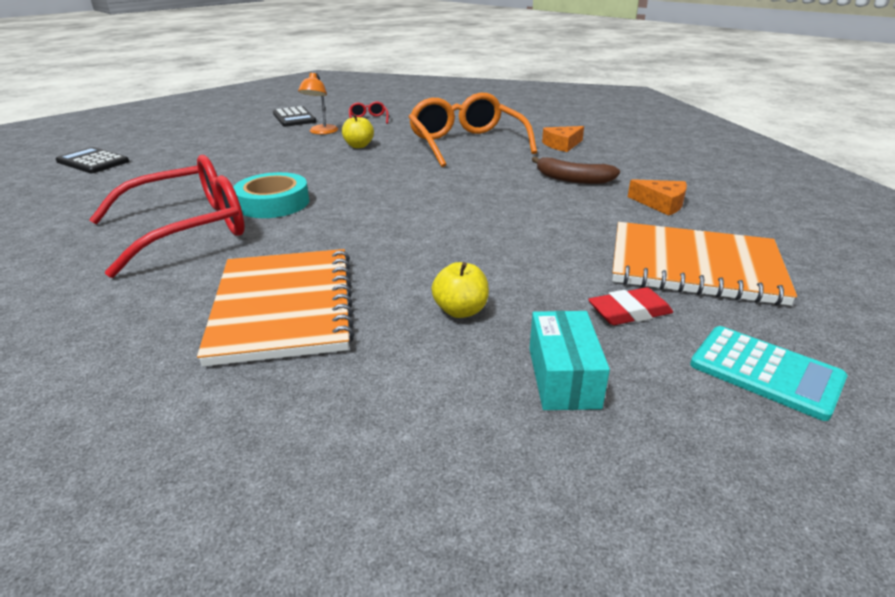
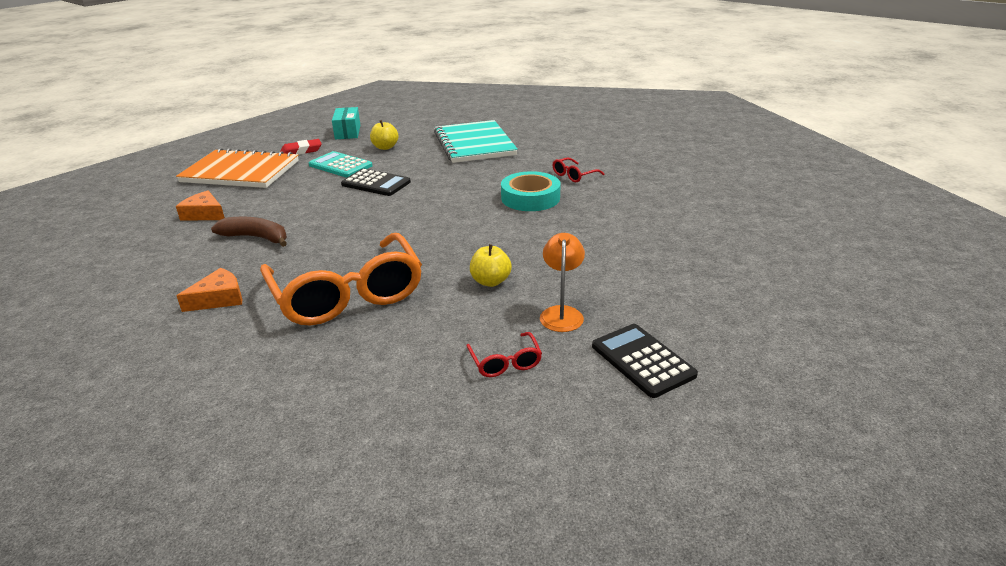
camera: 175 degrees right, 0 degrees up
(93, 161) = (779, 236): black calculator -> black calculator (376, 183)
(186, 229) = (574, 175): red glasses -> red glasses, size x0.41
(284, 307) = (474, 144): orange notebook -> turquoise notebook
(765, 372) = (264, 137): turquoise calculator -> turquoise calculator (340, 165)

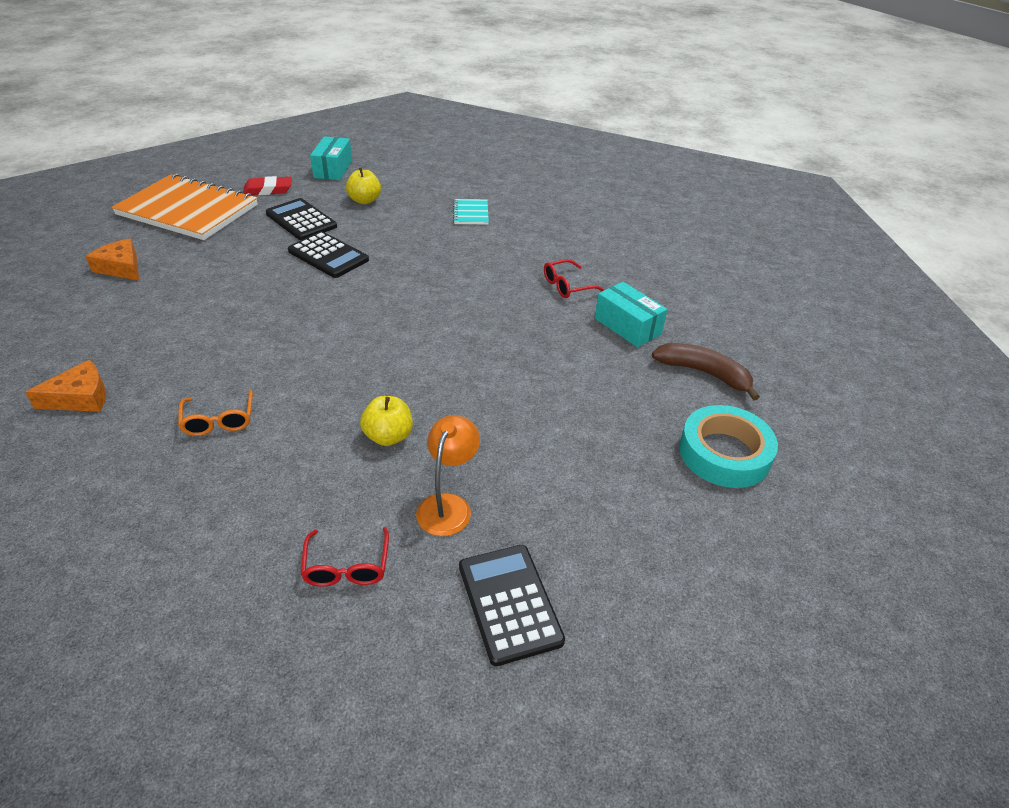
camera: 10 degrees right, 10 degrees up
(256, 237) = (160, 314): brown banana -> brown banana (704, 373)
(340, 165) = (301, 220): turquoise calculator -> black calculator
(347, 293) = (219, 420): orange glasses -> orange glasses, size x0.41
(474, 144) = (470, 213): turquoise notebook -> turquoise notebook, size x0.42
(530, 198) = (497, 312): turquoise tape -> turquoise tape (724, 453)
(632, 192) = (627, 326): none -> turquoise box

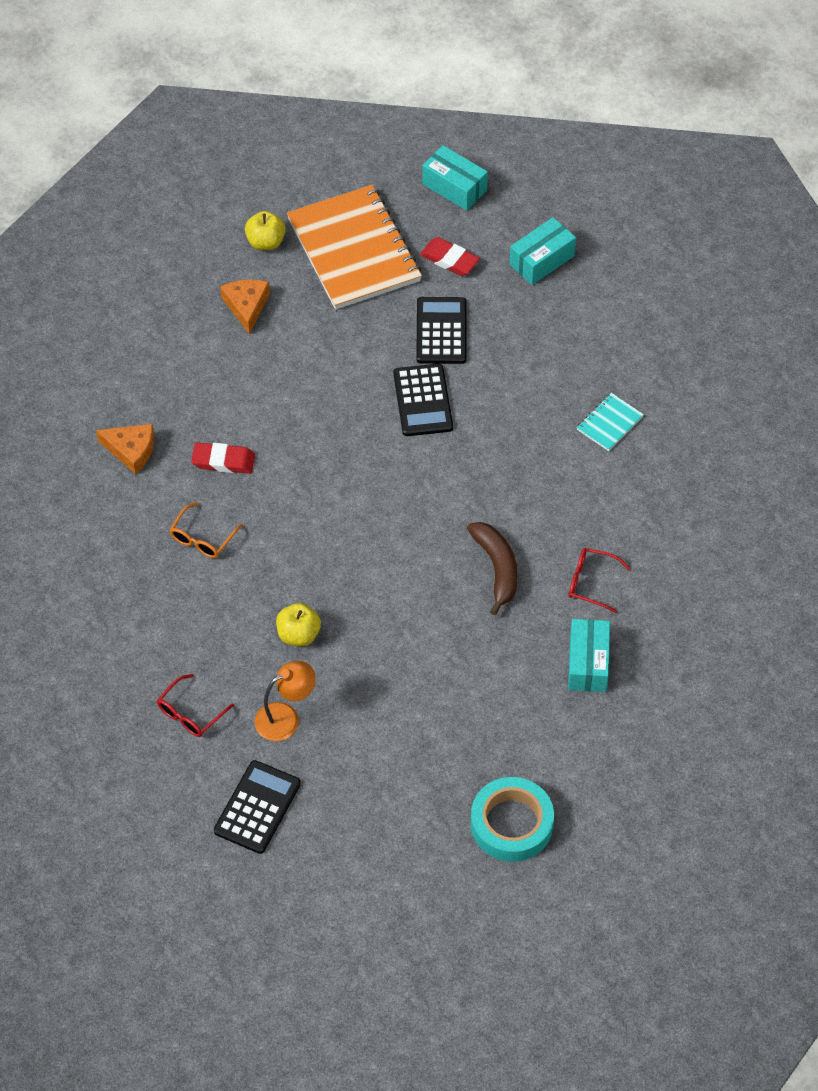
camera: 45 degrees right, 15 degrees up
(189, 360) = (223, 461): none -> red eraser
(234, 162) = (454, 187): none -> turquoise box
(364, 200) = (526, 336): yellow apple -> yellow apple (266, 242)
(704, 373) = (589, 753): brown banana -> brown banana (497, 568)

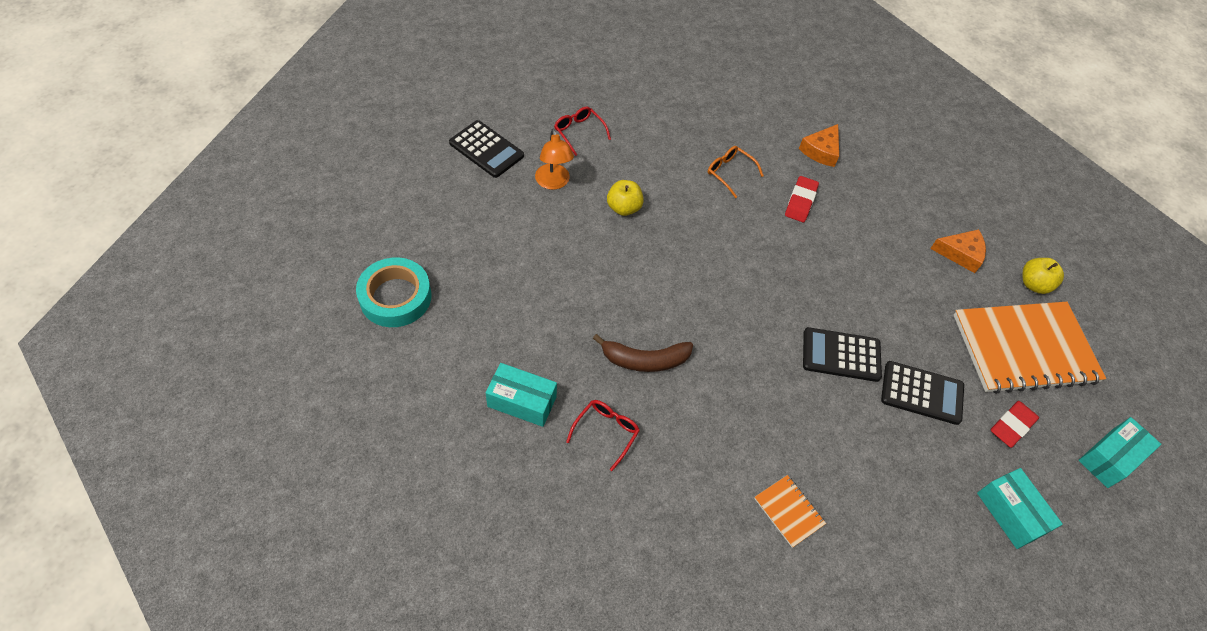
camera: 100 degrees right, 0 degrees up
(609, 423) = (789, 511): turquoise notebook -> orange notebook

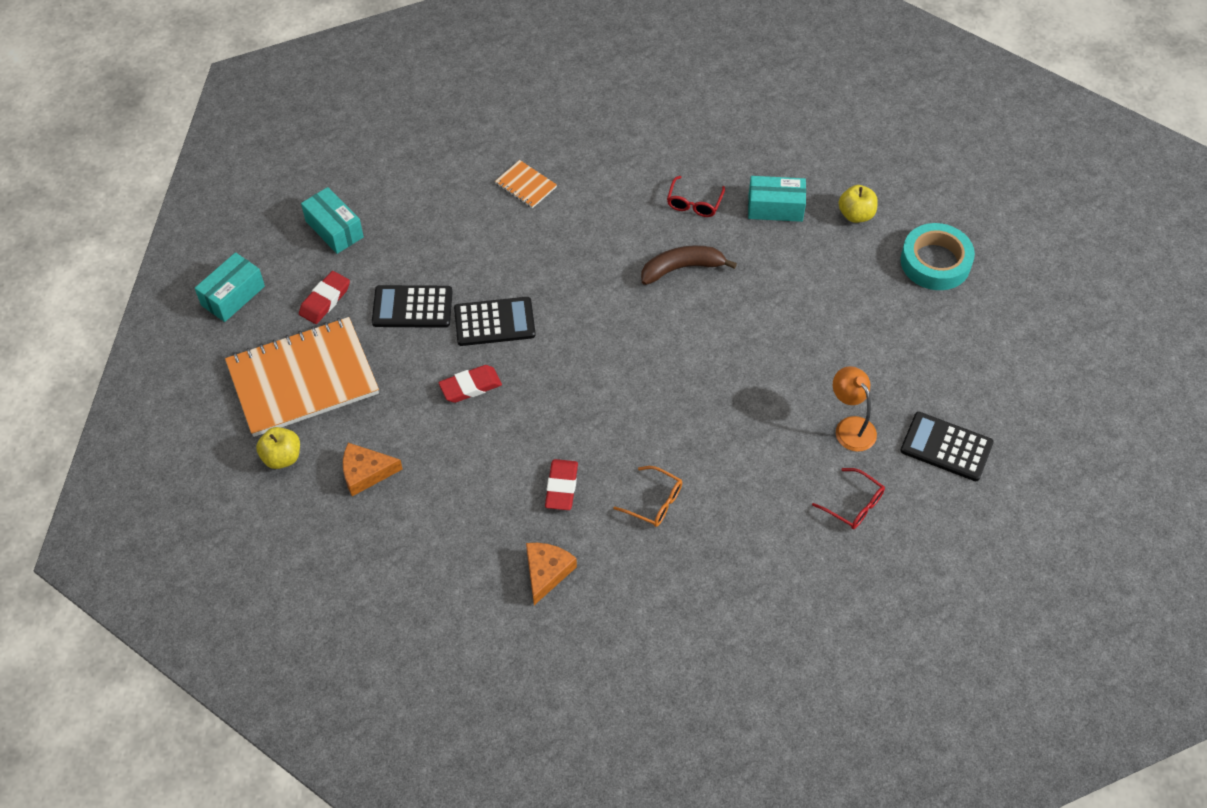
camera: 170 degrees right, 0 degrees up
(623, 208) = (761, 418): yellow apple -> yellow apple (856, 215)
(868, 300) = (470, 386): none -> red eraser

